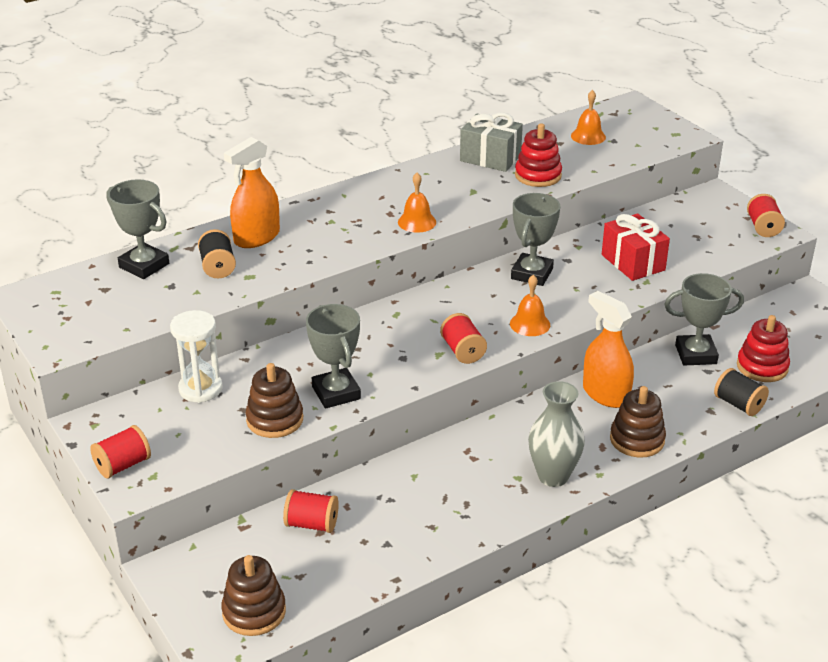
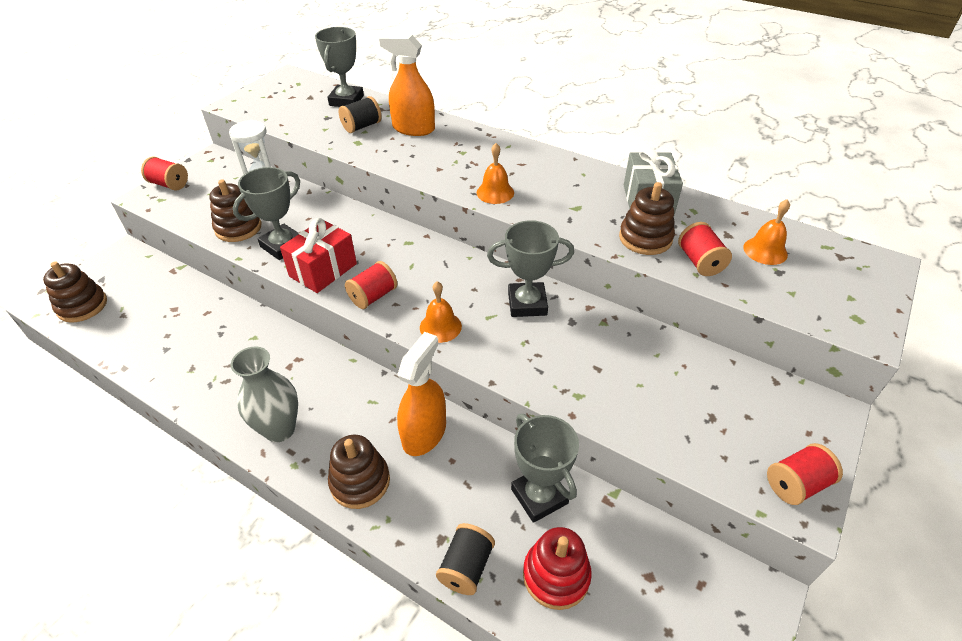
camera: 65 degrees right, 10 degrees up
(312, 524) = (181, 301): red spool -> red spool (700, 262)
(538, 175) = (645, 238): red stacking toy -> brown stacking toy
(633, 262) = (607, 374): red gift -> red gift (323, 270)

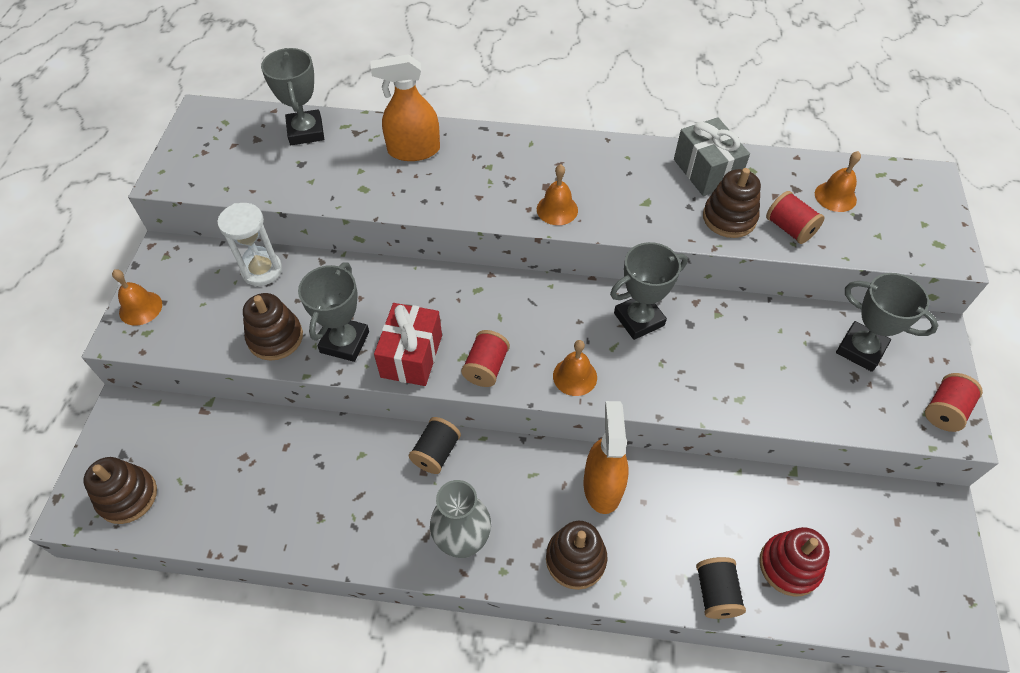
camera: 25 degrees left, 10 degrees up
(169, 184) = (140, 308): red spool -> orange bell
(362, 126) = (352, 165): black spool -> black spool (436, 452)
(539, 496) = (736, 502): grey trophy -> grey trophy (860, 349)

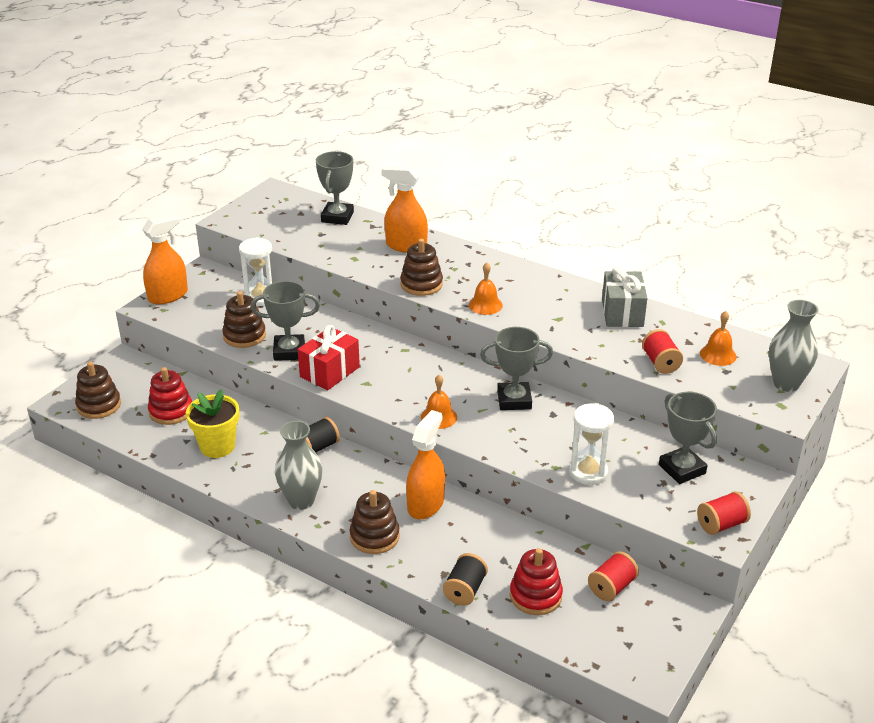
camera: 25 degrees right, 20 degrees down
(140, 308) = (168, 296): orange bell -> orange spray bottle
(228, 468) = (171, 411): none -> red stacking toy
(316, 500) = (217, 446): none -> yellow flower pot
(344, 342) = (289, 351): grey trophy -> grey trophy turned 45 degrees clockwise
(486, 367) = (377, 393): red spool -> red spool (612, 587)
(729, 218) = (616, 344): brown stacking toy -> brown stacking toy (421, 284)
(776, 393) = (588, 472): none -> white hourglass
(923, 213) = (786, 384): none -> grey vase

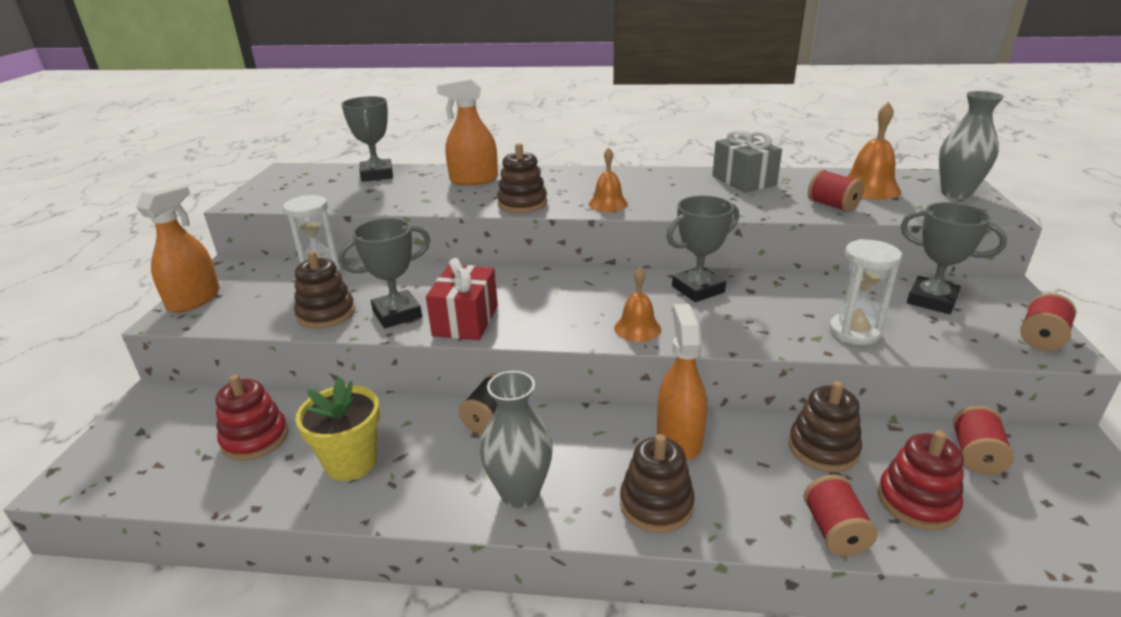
camera: 25 degrees left, 5 degrees down
(99, 405) = (134, 466): brown stacking toy -> brown stacking toy (823, 448)
(465, 590) = (834, 531): black spool -> red spool
(718, 355) = (869, 188): orange bell -> orange bell, size x1.51

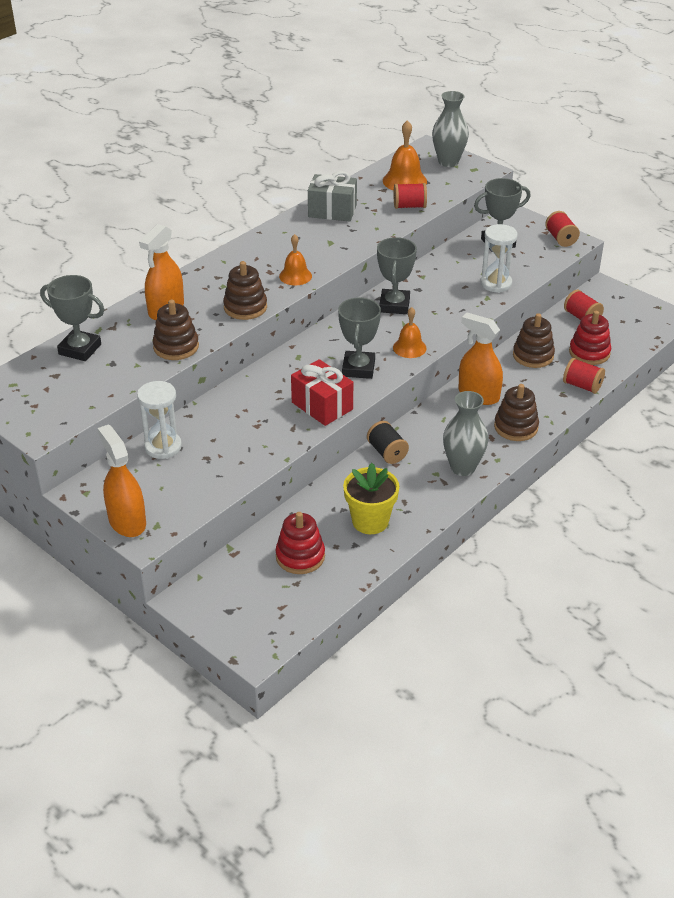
camera: 55 degrees left, 10 degrees up
(326, 314) = (237, 461): brown stacking toy -> brown stacking toy (176, 347)
(397, 314) = (277, 431): grey trophy -> grey trophy (358, 368)

